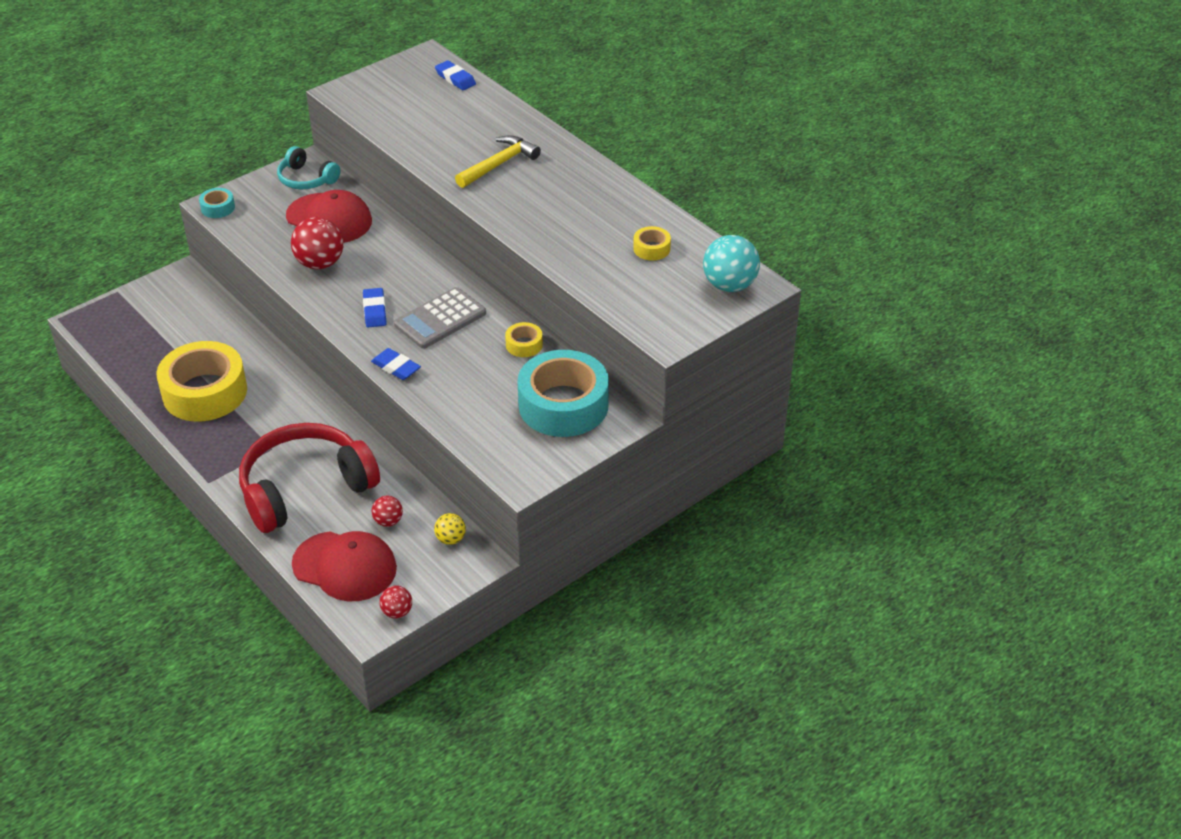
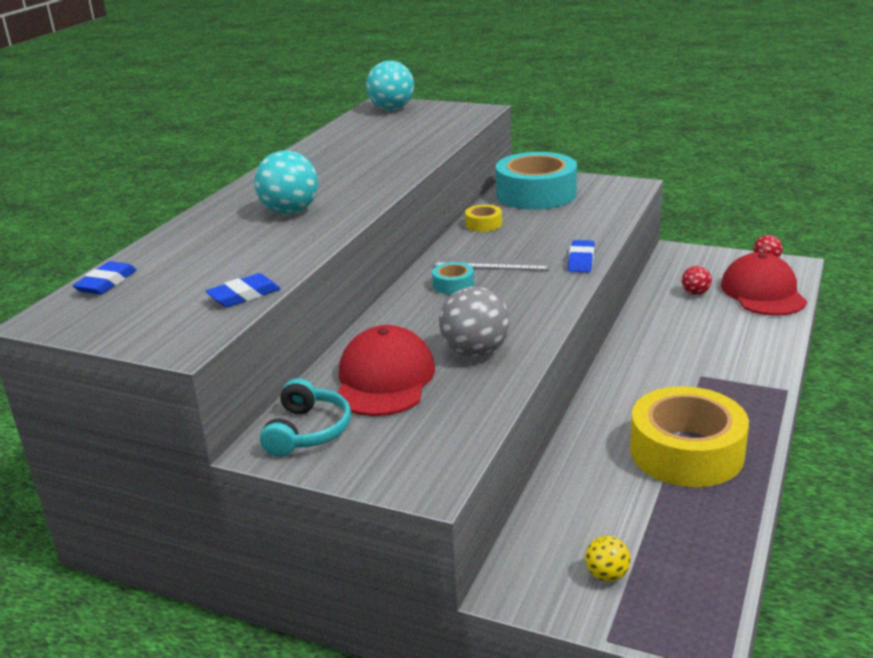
camera: 115 degrees left, 15 degrees down
(218, 208) = (434, 476): turquoise tape -> turquoise tape (453, 285)
(305, 488) = (718, 339): red headphones -> none
(320, 263) = (475, 352): red ball -> grey ball
(375, 310) = (517, 295): blue eraser -> blue eraser (244, 295)
(440, 319) = (491, 264): grey calculator -> grey ruler
(451, 539) = (674, 266): yellow ball -> yellow ball (606, 575)
(499, 164) = (290, 212): yellow hammer -> turquoise ball
(651, 249) = (371, 135): yellow tape -> none

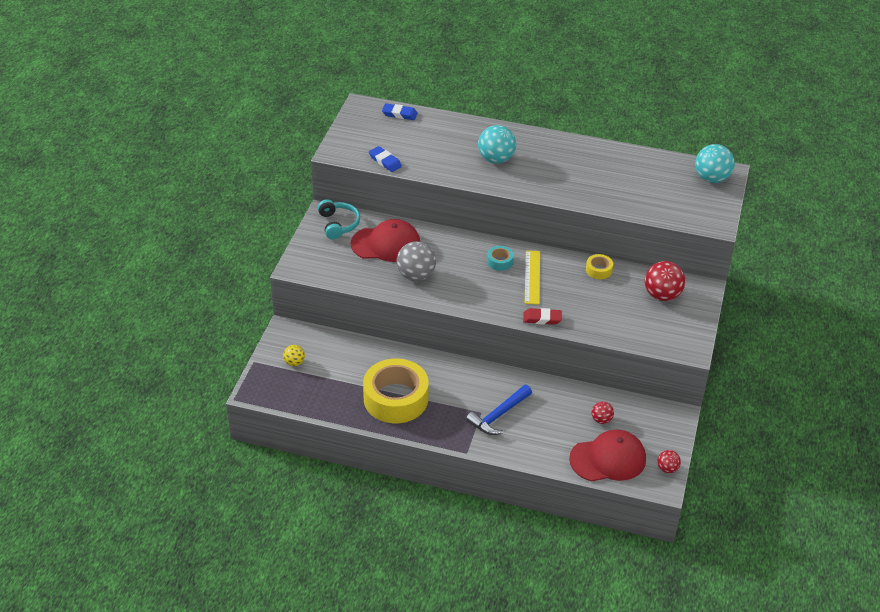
camera: 80 degrees right, 15 degrees up
(307, 431) = (338, 224): turquoise headphones -> turquoise headphones turned 105 degrees counterclockwise
(491, 264) = (532, 277): grey ruler -> yellow ruler
(536, 194) = (662, 295): turquoise tape -> red ball
(581, 260) = (542, 318): blue eraser -> red eraser
(704, 362) = (498, 415): none -> blue hammer

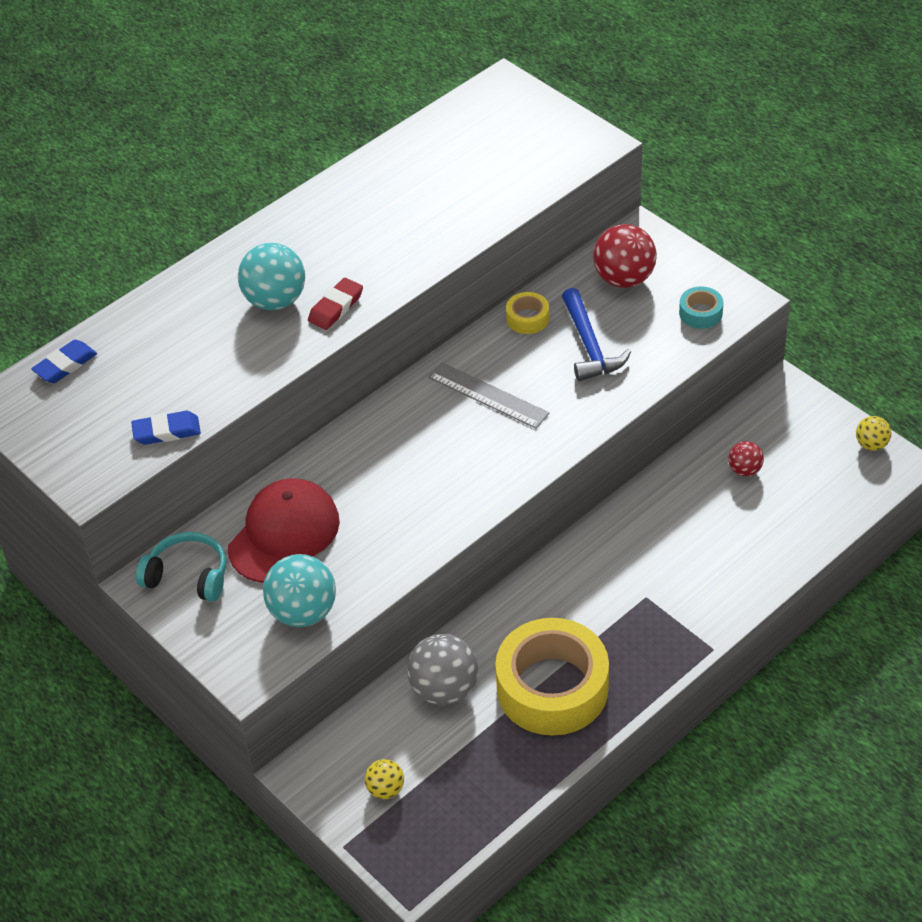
camera: 55 degrees left, 5 degrees up
(416, 275) = (383, 528): grey ball -> grey ball (444, 689)
(498, 415) = (665, 579): blue hammer -> blue hammer (589, 346)
(500, 261) = (428, 416): turquoise tape -> turquoise tape (700, 313)
(532, 277) = (488, 395): yellow ruler -> grey ruler
(542, 318) = (580, 423): red eraser -> red eraser (336, 307)
(608, 459) = (819, 497): red cap -> none
(667, 469) = (871, 444): red ball -> yellow ball
(711, 178) = (503, 104): turquoise ball -> turquoise ball (303, 612)

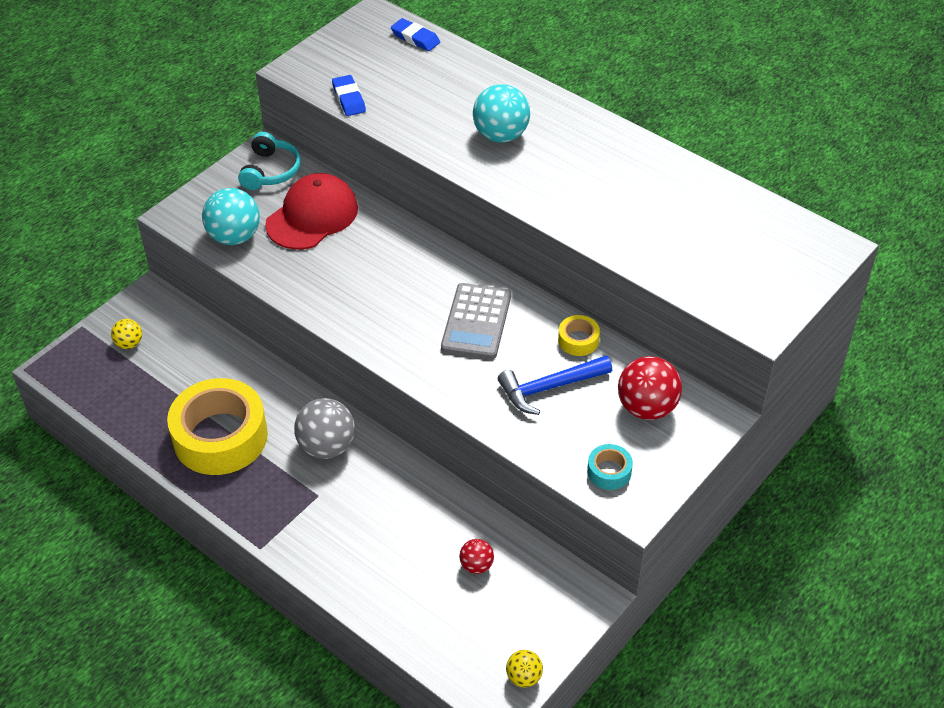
camera: 80 degrees right, 0 degrees up
(284, 534) = (312, 216): red cap -> red cap turned 75 degrees counterclockwise
(336, 307) = (497, 171): red eraser -> none
(444, 689) = (221, 368): grey ball -> grey ball (327, 446)
(488, 395) = (476, 322): grey ruler -> grey calculator

